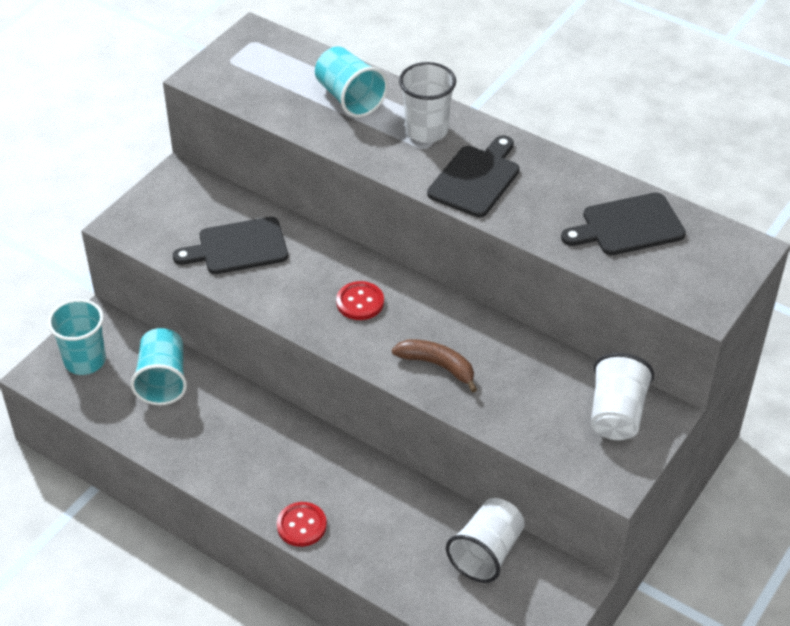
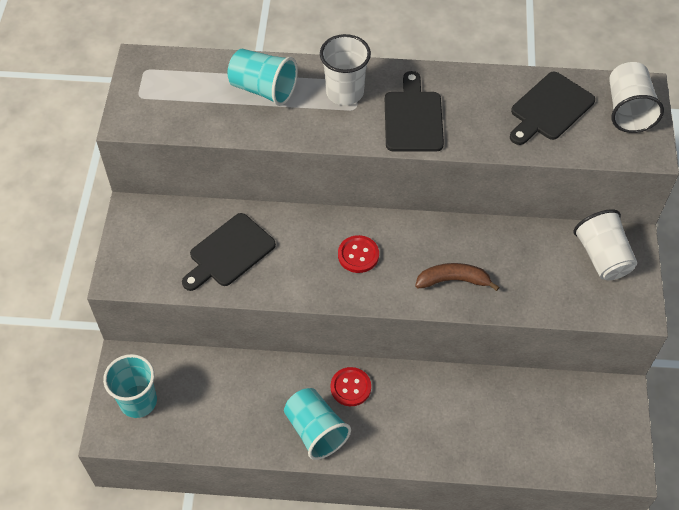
camera: 30 degrees left, 10 degrees up
(162, 380) = (214, 386): turquoise cup -> turquoise cup (315, 431)
(301, 525) = (405, 452): red button -> red button (350, 387)
(486, 553) = (548, 402): white cup -> white cup (628, 110)

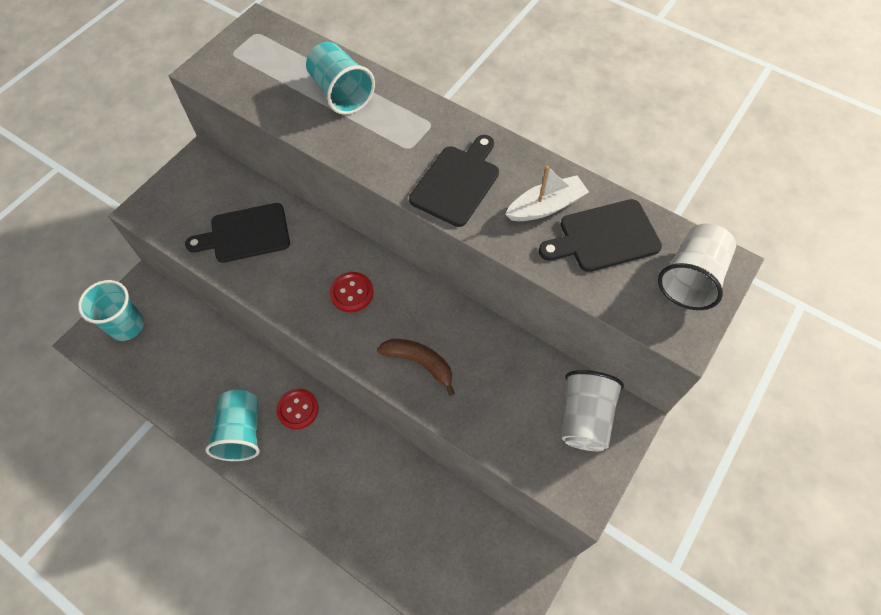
camera: 30 degrees right, 5 degrees up
(344, 92) = (411, 128): white cup -> none
(492, 106) = (546, 206): none -> white boat

